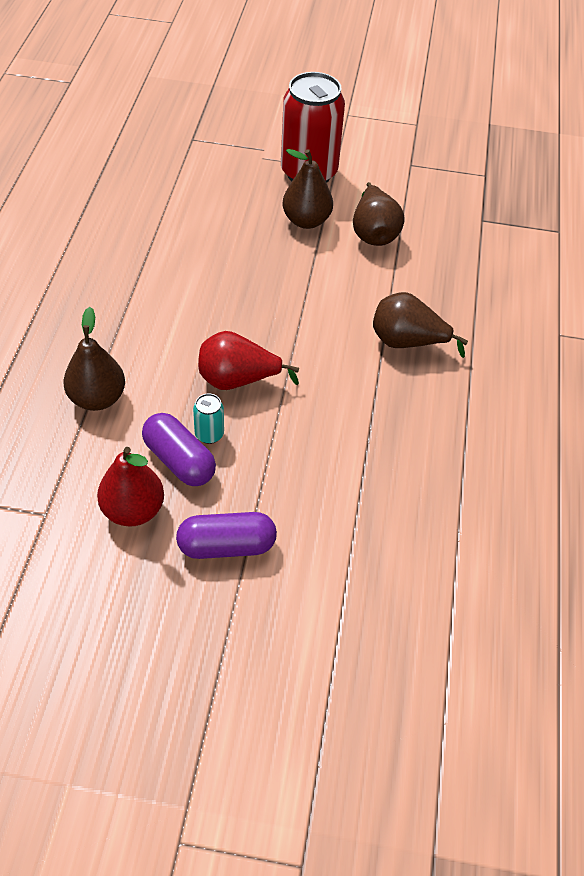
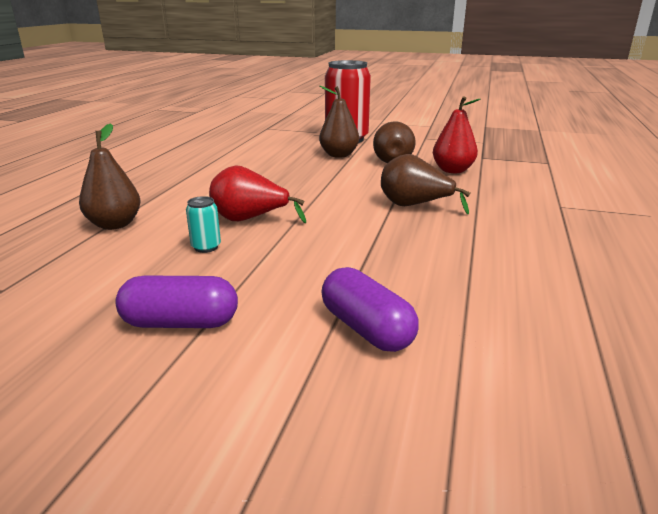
camera: 10 degrees right, 25 degrees down
(133, 510) = (95, 291): red pear -> red pear (452, 170)
(179, 461) = (166, 261): purple capsule -> purple capsule (366, 329)

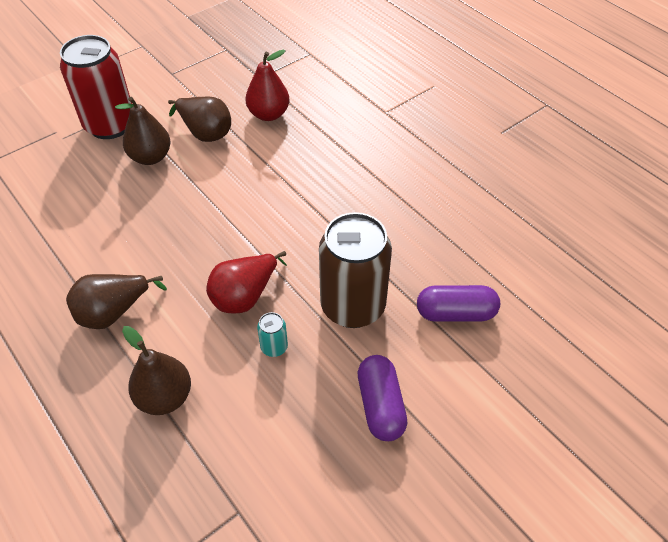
camera: 55 degrees left, 25 degrees up
(180, 323) = (380, 405): purple capsule -> purple capsule turned 45 degrees counterclockwise
(297, 266) = (353, 306): none -> brown can
(414, 206) = (314, 183): brown pear -> brown pear (114, 312)

